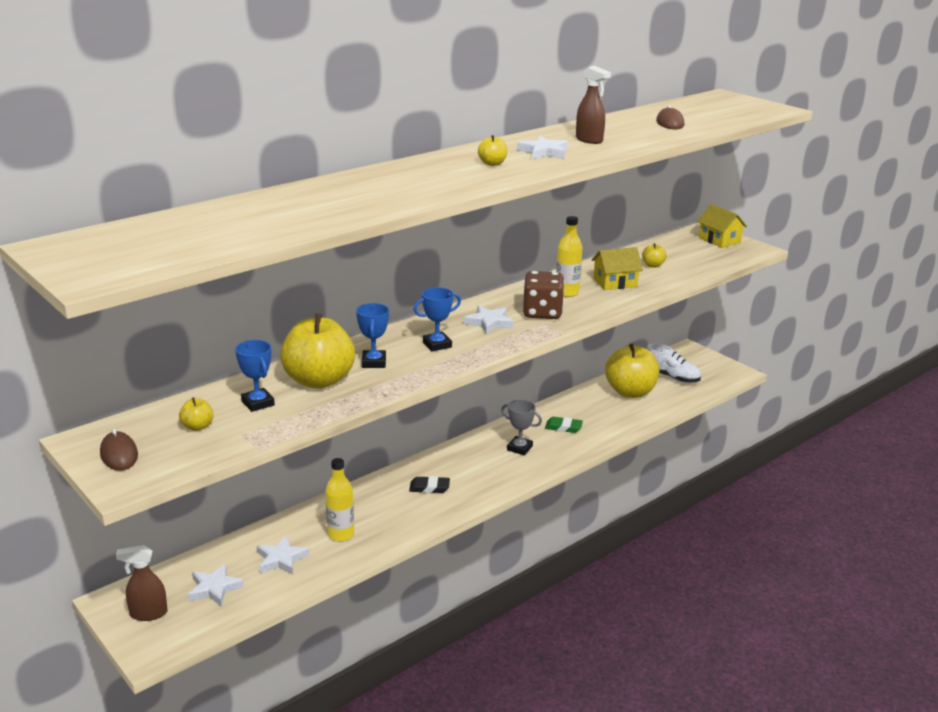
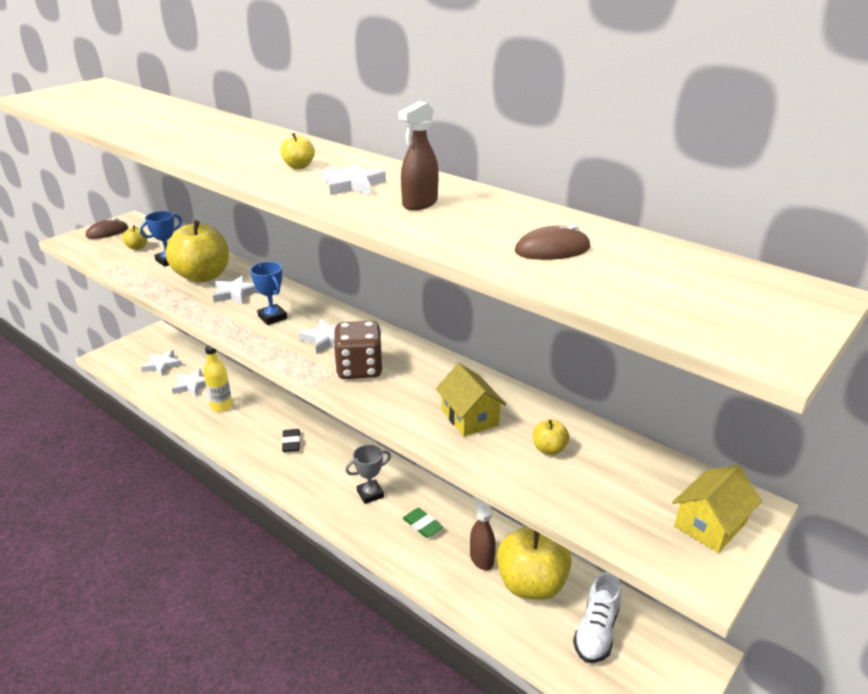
camera: 80 degrees right, 5 degrees up
(148, 613) = (140, 347): brown spray bottle -> brown spray bottle (481, 558)
(374, 362) = (235, 293): blue trophy -> white star
(519, 448) = (370, 494): grey trophy -> grey trophy turned 45 degrees clockwise
(563, 427) = (422, 525): green eraser -> green eraser turned 45 degrees counterclockwise
(567, 292) = (422, 382): yellow bottle -> none

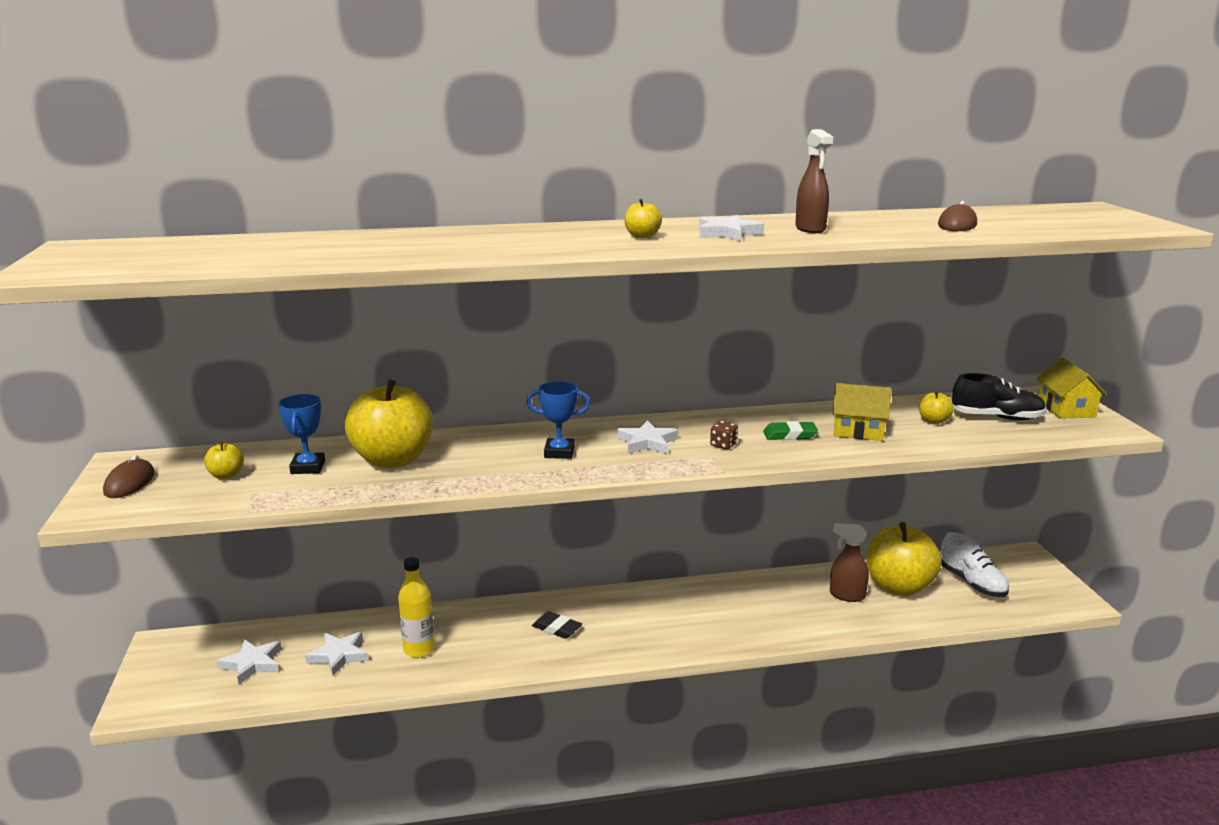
camera: 50 degrees left, 10 degrees down
(235, 293) = (470, 455): white star -> none
(359, 369) = (723, 445): brown dice -> brown dice, size x0.44
(370, 494) = (699, 615): grey trophy -> none
(422, 525) = (774, 605): green eraser -> green eraser (790, 435)
(613, 483) = (996, 417): none -> black shoe

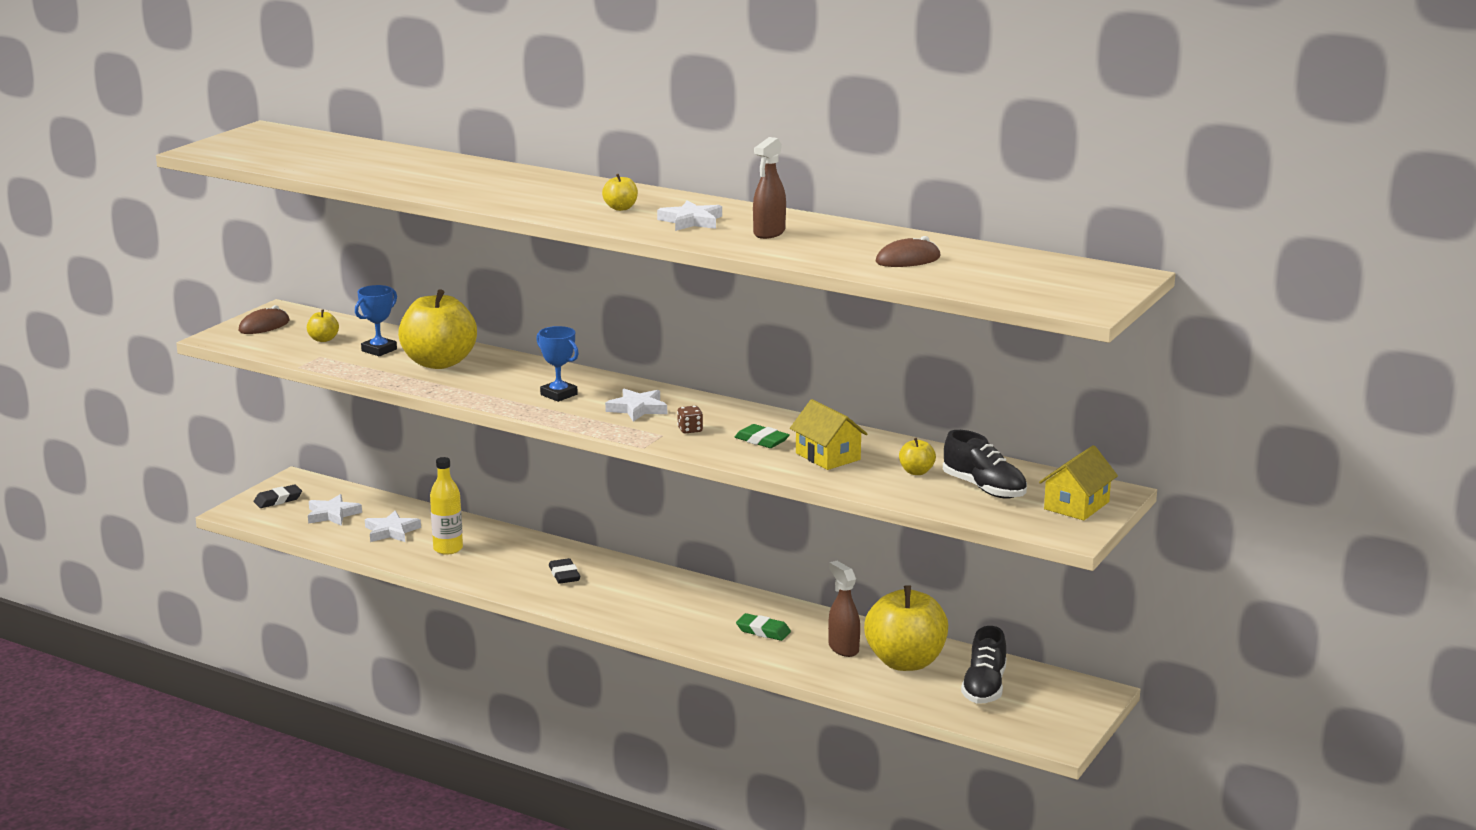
camera: 40 degrees right, 0 degrees up
(169, 673) = (278, 500): none -> black eraser
(776, 607) = (763, 631): none -> green eraser
(972, 583) = (984, 687): white shoe -> black shoe

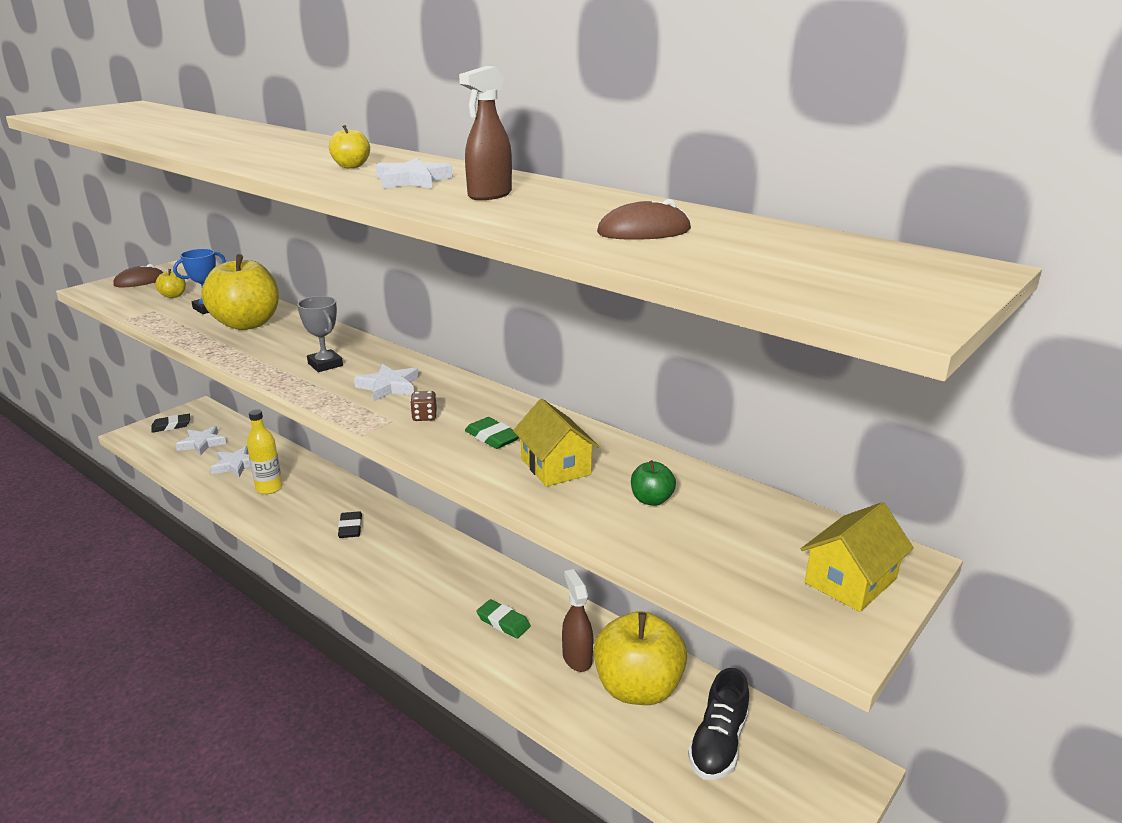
camera: 10 degrees right, 5 degrees up
(558, 395) = (325, 364): blue trophy -> grey trophy
(916, 472) = (651, 500): yellow apple -> green apple
(984, 489) = (730, 536): black shoe -> none

